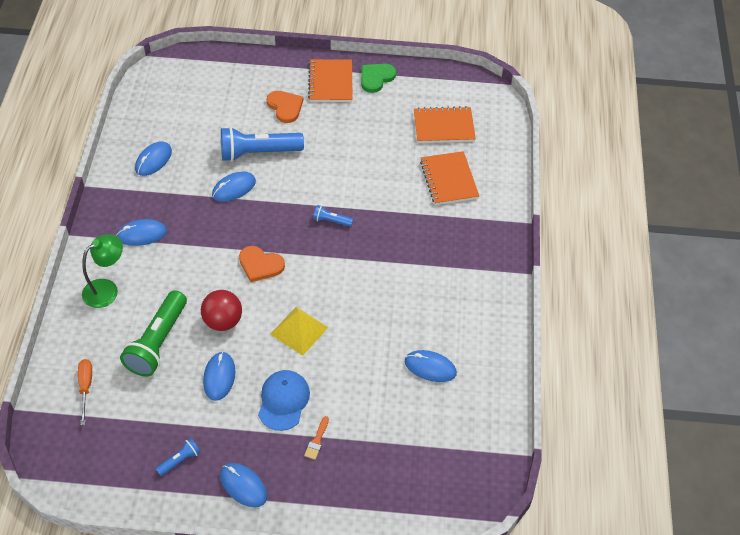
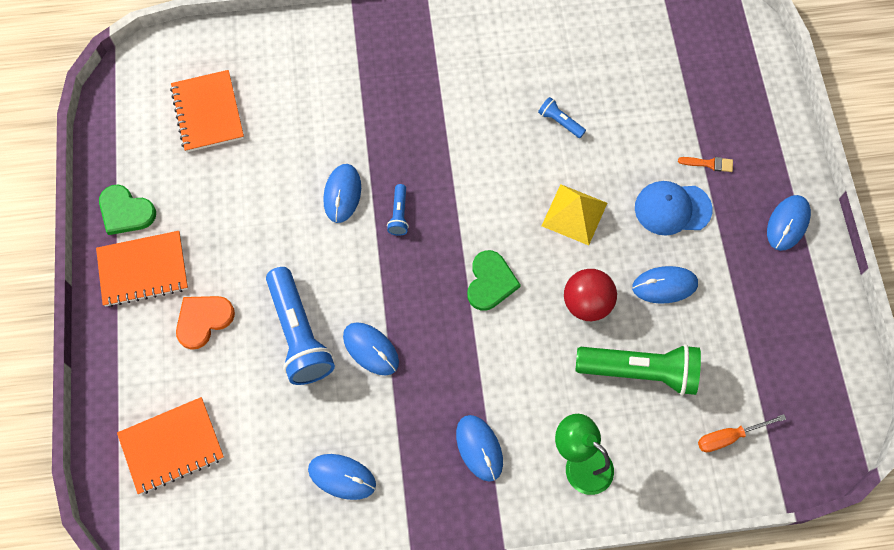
camera: 100 degrees left, 15 degrees up
(180, 460) = (782, 297): blue flashlight -> blue flashlight (560, 122)
(260, 265) = (490, 282): orange heart -> green heart
(430, 367) = (582, 71): blue mouse -> blue mouse (342, 194)
(449, 179) = (300, 93): orange notebook -> orange notebook (172, 446)

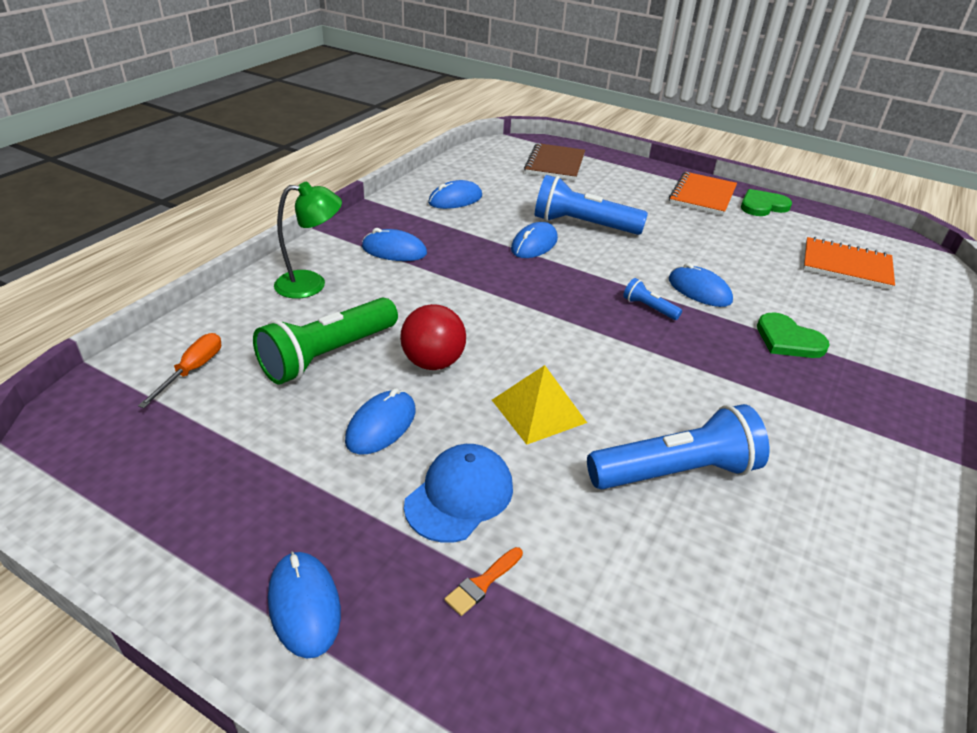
camera: 125 degrees right, 30 degrees down
(172, 446) = (555, 164): orange notebook -> brown notebook
(203, 320) = (636, 200): orange heart -> none
(371, 349) = (534, 244): blue mouse -> blue mouse turned 45 degrees counterclockwise
(490, 282) = (524, 321): green heart -> green heart (788, 340)
(560, 122) = (676, 472): blue flashlight -> blue flashlight, size x2.19

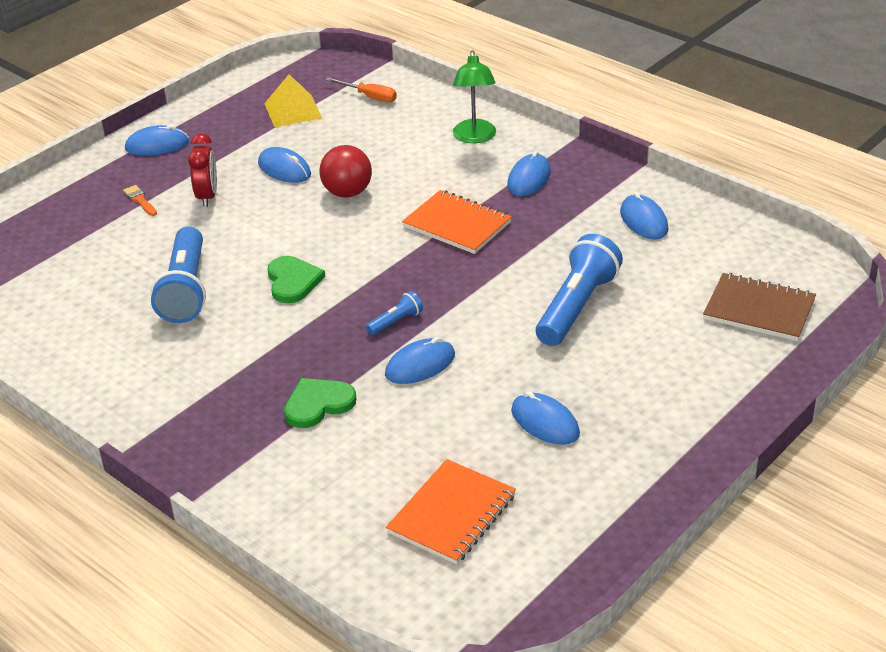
camera: 105 degrees right, 0 degrees up
(328, 355) = (371, 147): green flashlight -> none
(459, 495) = (207, 196): blue cap -> red clock
(534, 244) = (533, 265): blue mouse -> blue mouse (545, 422)
(538, 411) = (273, 236): yellow pyramid -> yellow pyramid (293, 110)
(702, 196) = (662, 433): orange notebook -> orange notebook (457, 224)
(762, 206) = (630, 489): green heart -> green heart (293, 281)

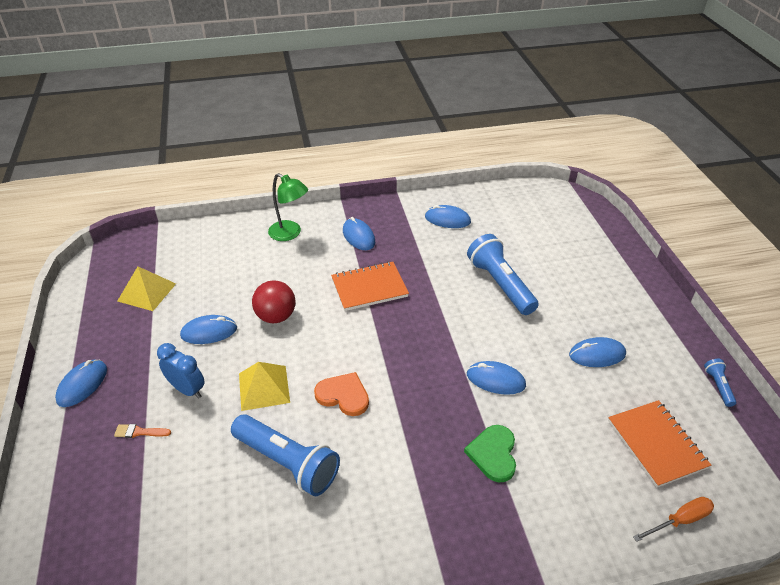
camera: 55 degrees left, 5 degrees up
(207, 196) = (187, 389): red clock -> blue clock
(253, 233) = (264, 387): none -> yellow pyramid
(293, 281) = (343, 395): green heart -> orange heart
(369, 97) = (184, 251): orange screwdriver -> orange screwdriver (680, 520)
(396, 322) = (440, 367): blue flashlight -> blue flashlight (718, 386)
(420, 365) = (495, 380): blue mouse -> blue mouse turned 75 degrees counterclockwise
(759, 310) = (564, 226): brown notebook -> none

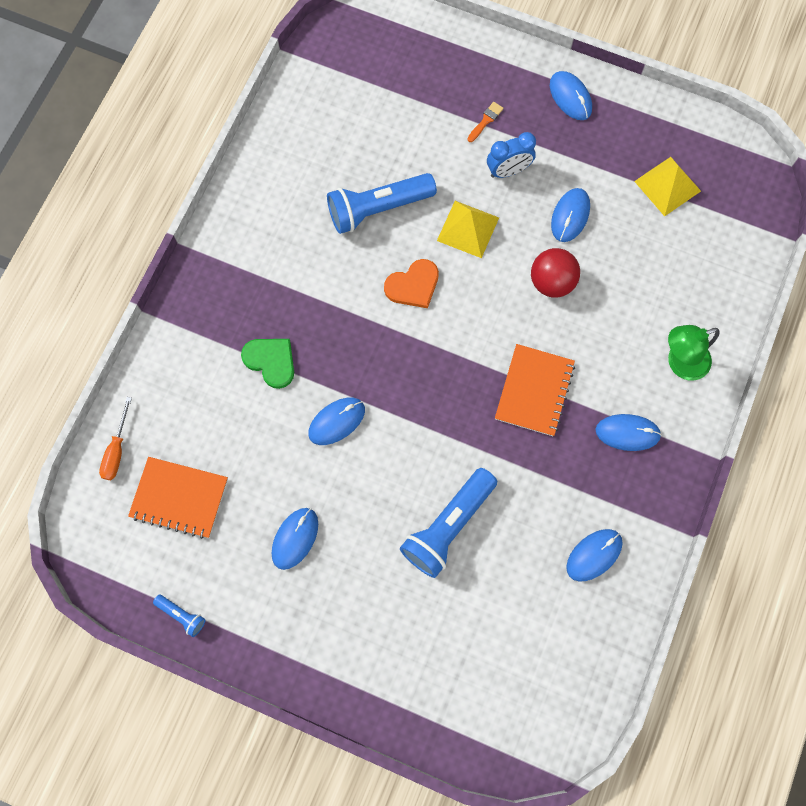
camera: 125 degrees right, 30 degrees up
(500, 284) = (448, 526): blue flashlight -> blue flashlight turned 120 degrees clockwise

